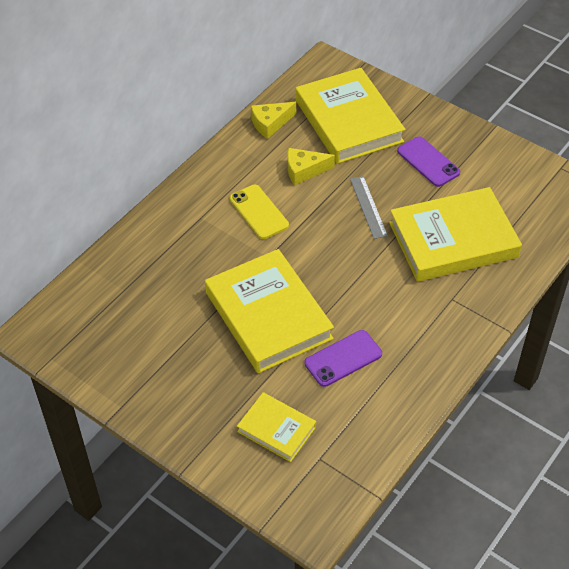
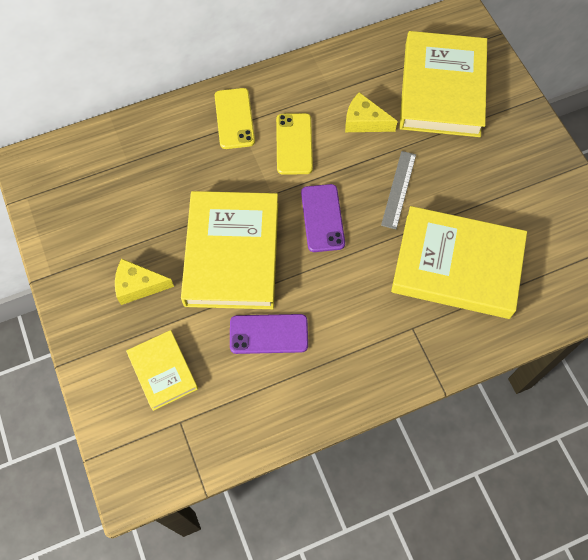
camera: 30 degrees right, 15 degrees up
(193, 215) = (234, 118): none -> yellow phone
(270, 123) = (366, 57): yellow cheese -> yellow cheese (138, 285)
(428, 162) = (490, 170): purple phone -> purple phone (322, 218)

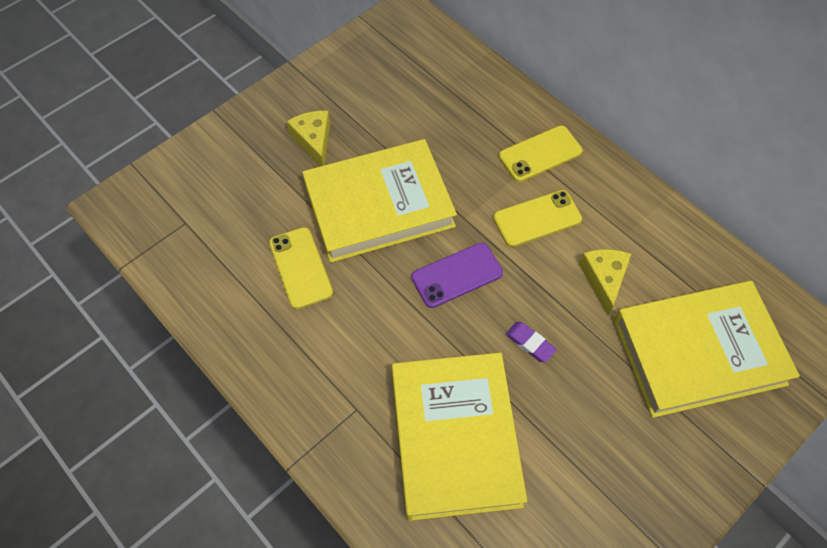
camera: 70 degrees right, 5 degrees down
(163, 371) = (232, 191): yellow book -> none
(268, 334) = (300, 268): purple phone -> yellow phone
(399, 189) = (530, 343): grey ruler -> purple eraser

